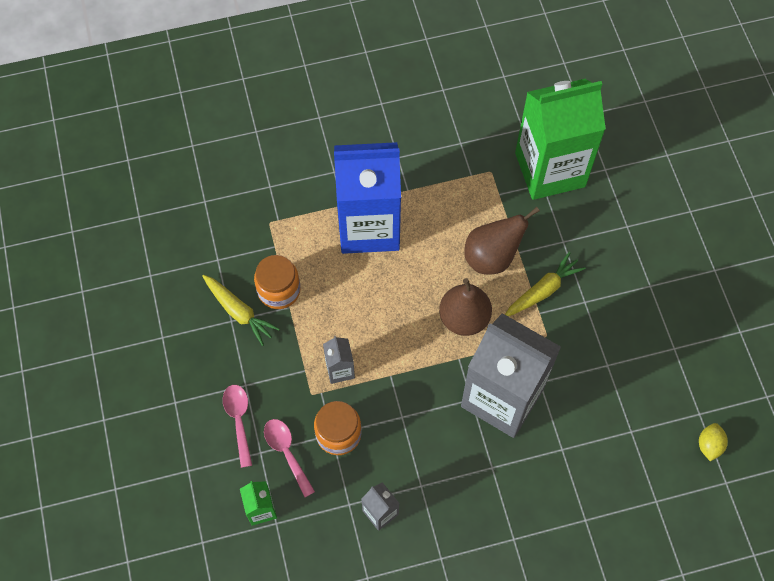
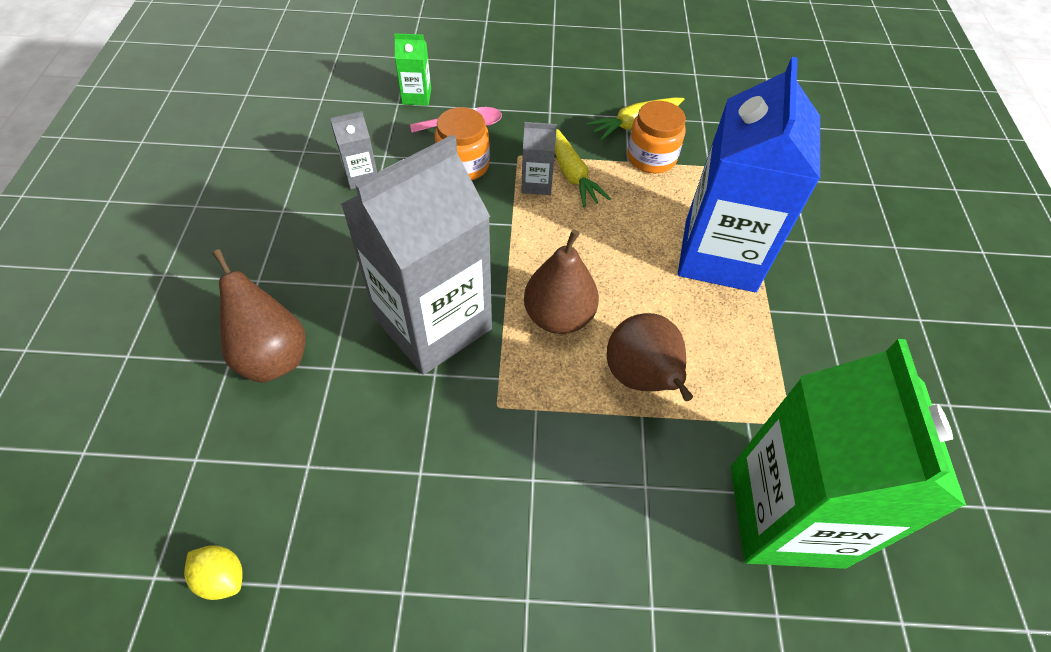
camera: 105 degrees right, 10 degrees down
(239, 420) = (514, 100): pink spoon -> none
(543, 290) = (570, 426): yellow carrot -> yellow carrot (572, 173)
(569, 493) = (272, 355): none -> brown pear

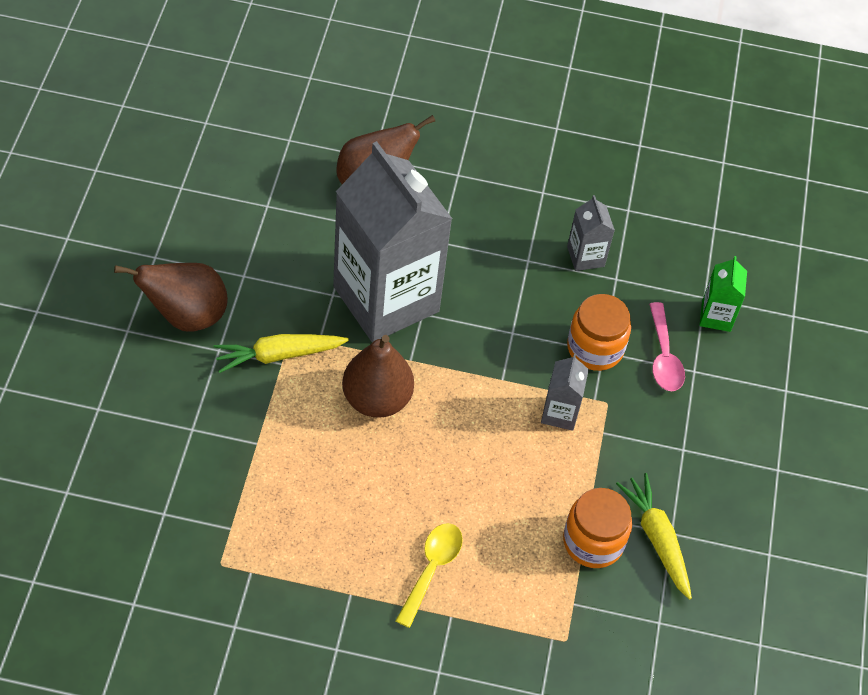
camera: 95 degrees right, 0 degrees up
(222, 577) = (195, 158): yellow lemon -> none
(572, 173) = (573, 451): yellow carrot -> yellow carrot (278, 355)
(641, 378) = (295, 453): brown pear -> brown pear (186, 316)
(719, 255) = (431, 569): blue carton -> yellow spoon
(785, 515) = (139, 527): green carton -> none

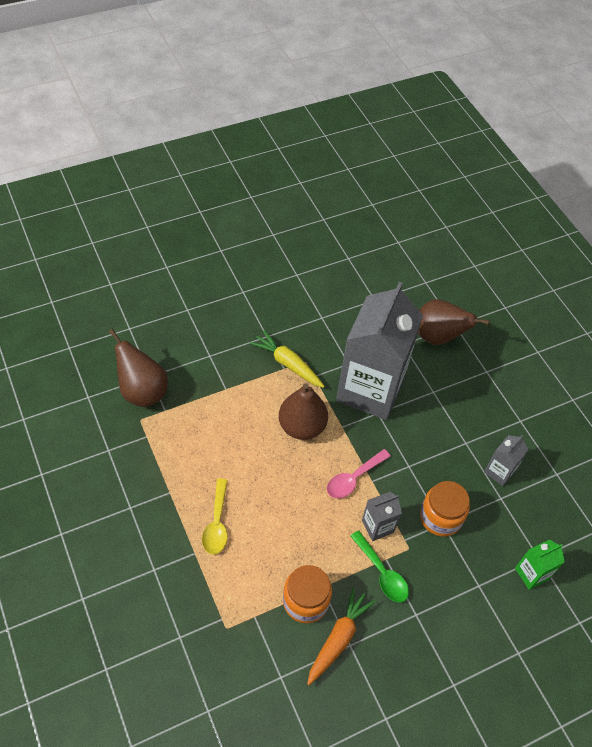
camera: 55 degrees right, 0 degrees up
(186, 316) = (274, 309): brown pear -> brown pear (142, 391)
(431, 569) = (217, 523): yellow spoon -> yellow spoon turned 105 degrees clockwise
(615, 447) = (382, 573): none -> green spoon
(657, 539) = (338, 638): yellow carrot -> orange carrot
(664, 357) = (472, 560): pink spoon -> pink spoon (353, 478)

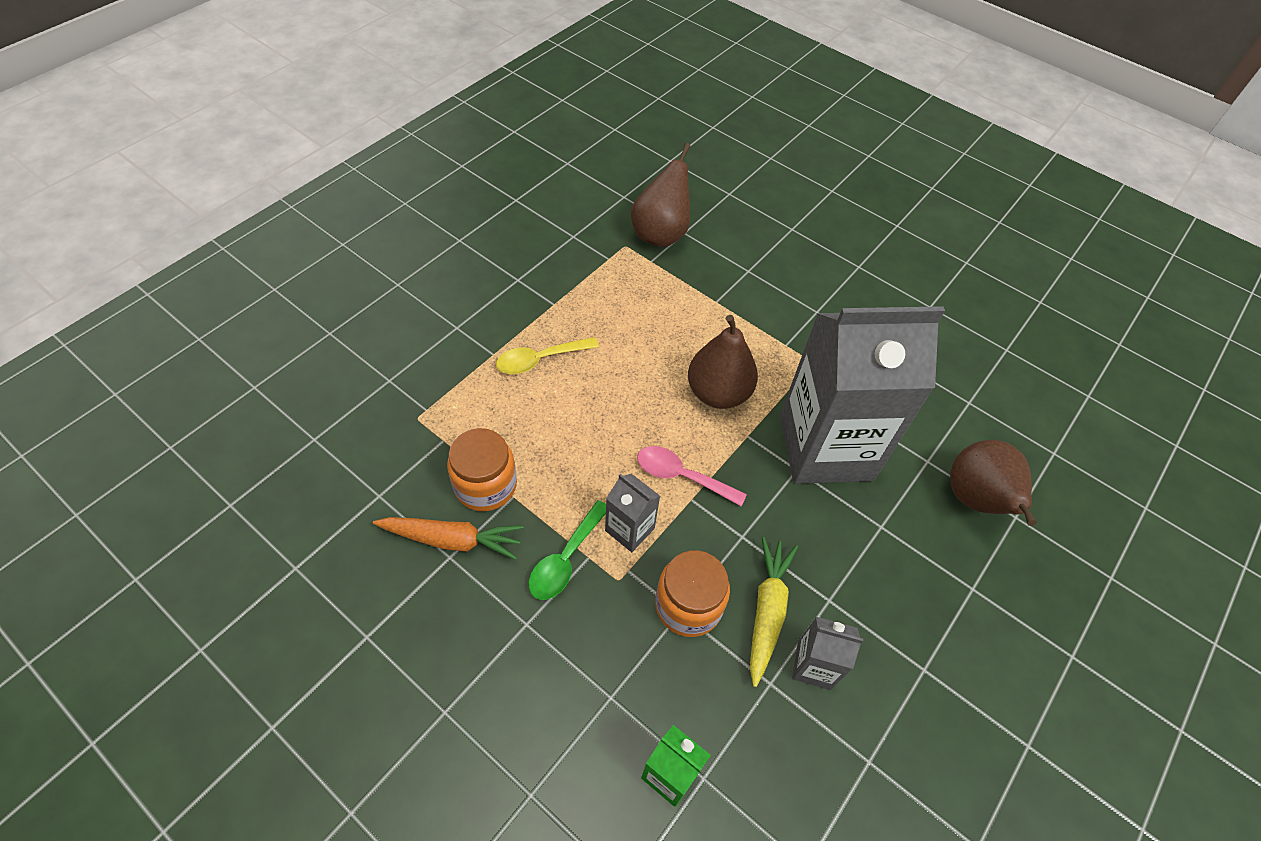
camera: 65 degrees right, 0 degrees up
(288, 364) = (794, 346): yellow carrot -> yellow carrot (767, 611)

